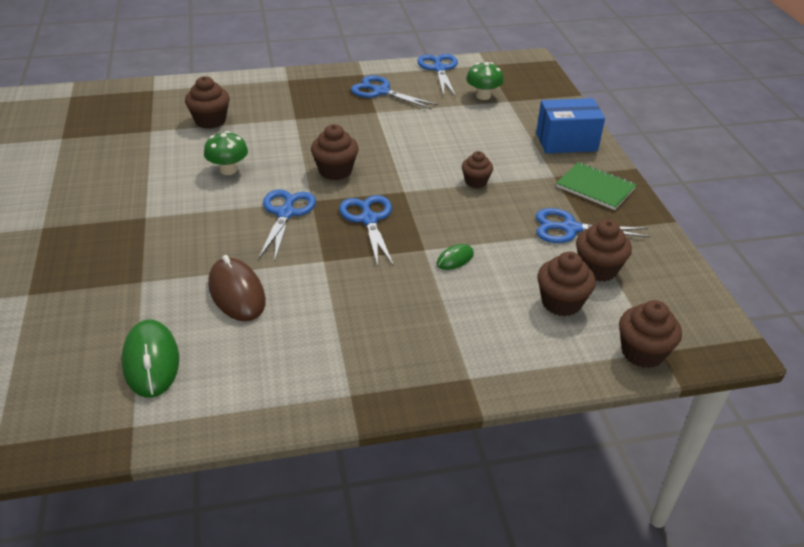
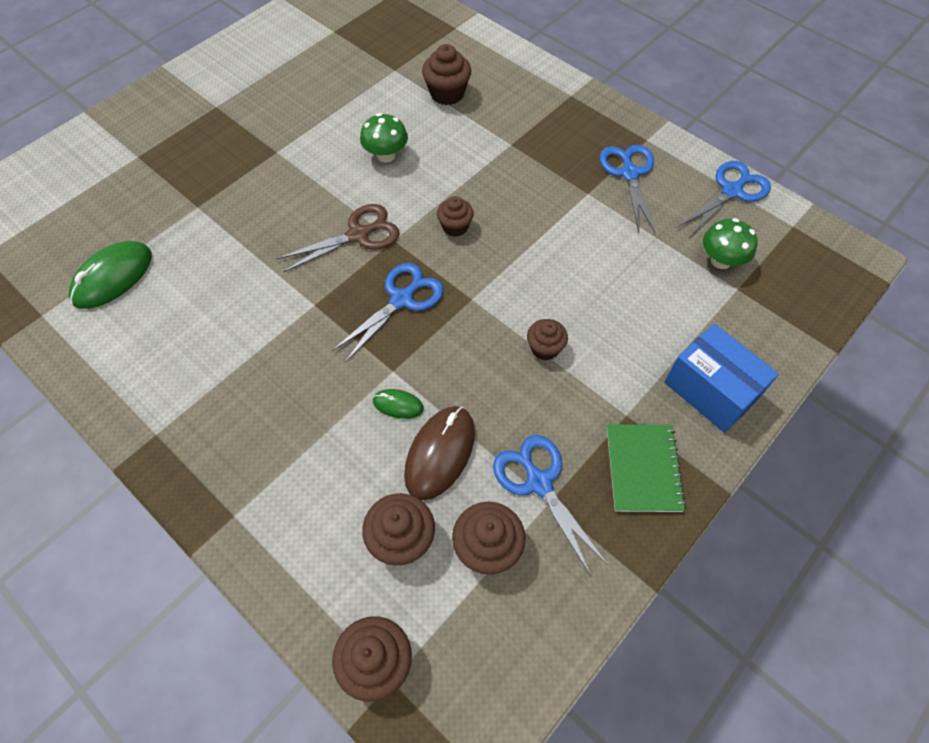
camera: 55 degrees right, 20 degrees up
(237, 293) = (227, 274): brown mouse -> brown mouse (440, 453)
(285, 213) = (358, 235): blue scissors -> brown scissors
(335, 171) = (455, 227): brown cupcake -> brown cupcake, size x0.66

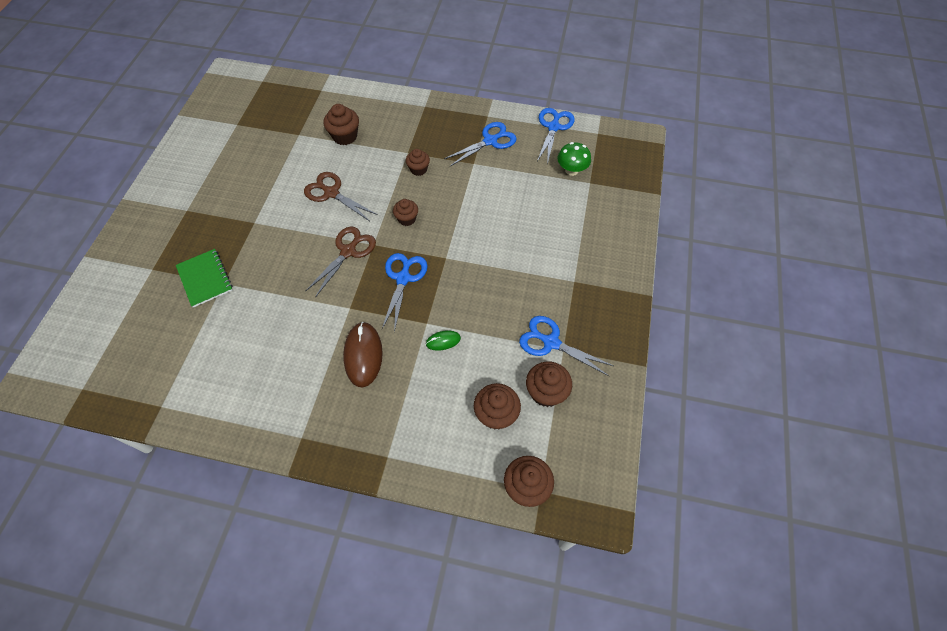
camera: 30 degrees left, 0 degrees up
(113, 277) = (196, 357): green mouse -> none
(386, 155) = (331, 193): green mushroom -> brown scissors
(440, 453) = (486, 355): brown mouse -> brown mouse (363, 355)
(545, 348) = (506, 266): brown cupcake -> brown cupcake (418, 169)
(629, 174) = (490, 141): blue scissors -> blue scissors turned 90 degrees clockwise
(643, 468) = (600, 306): green notebook -> green notebook (205, 279)
(710, 390) = (609, 246): blue box -> none

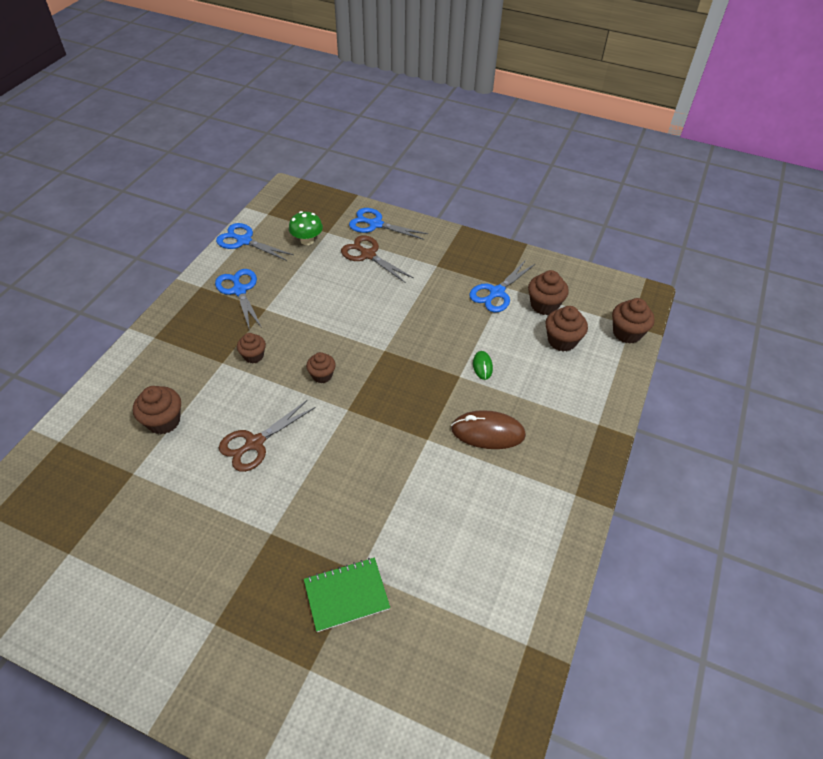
camera: 80 degrees left, 10 degrees down
(348, 251) = (350, 434): brown scissors -> brown scissors (368, 255)
(403, 278) = (401, 388): blue scissors -> blue scissors (375, 224)

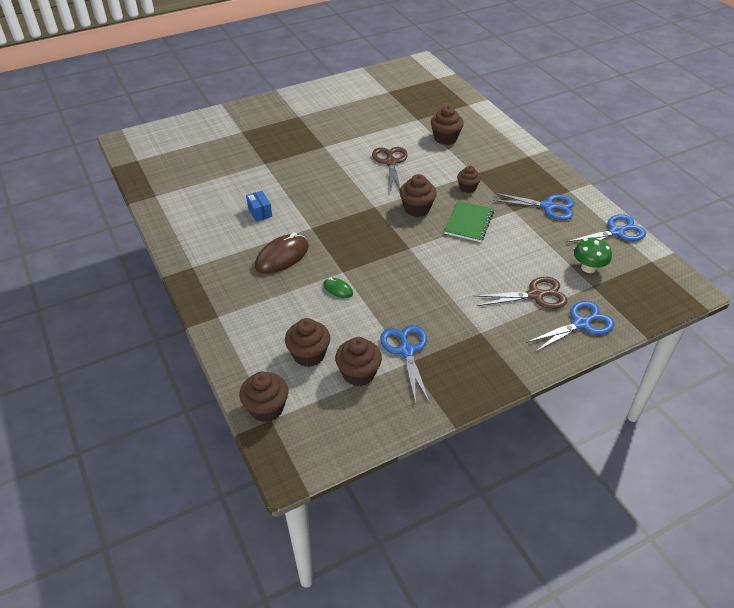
camera: 130 degrees right, 5 degrees down
(322, 375) = (417, 209): brown cupcake -> brown cupcake, size x1.51
(346, 595) = (259, 155): green notebook -> green notebook (468, 222)
(448, 502) = (260, 212): none -> blue box

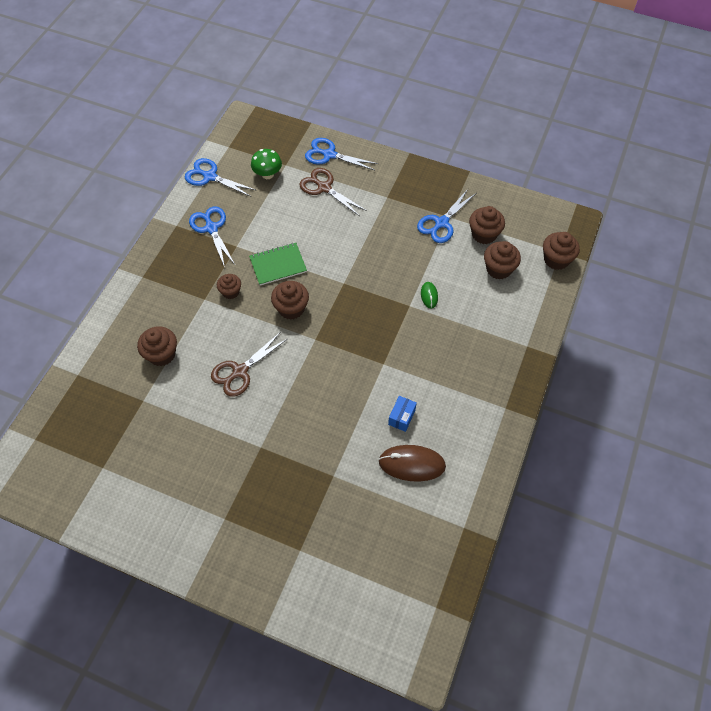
camera: 130 degrees left, 15 degrees up
(282, 256) = (434, 356): brown mouse -> brown mouse (412, 464)

